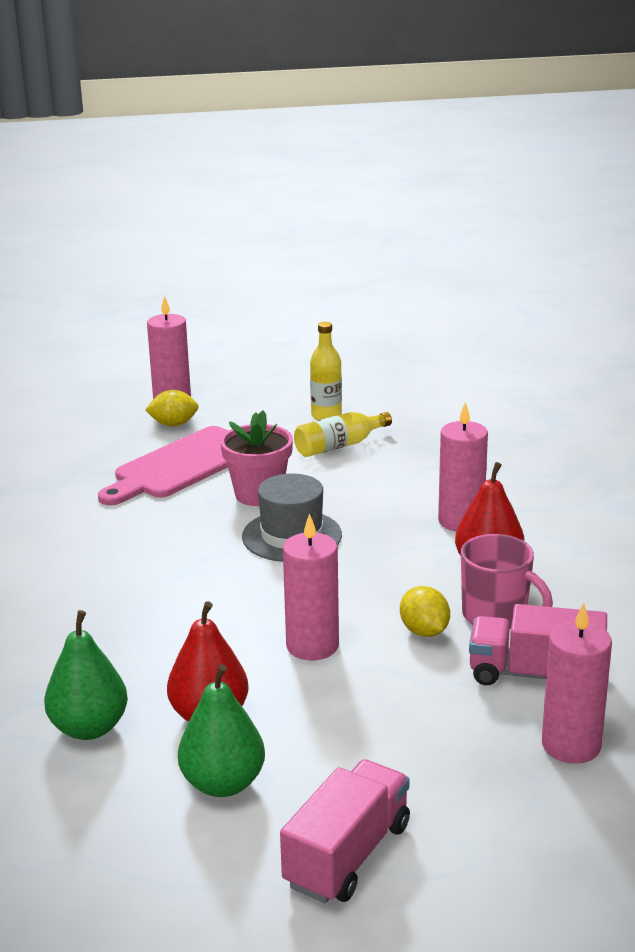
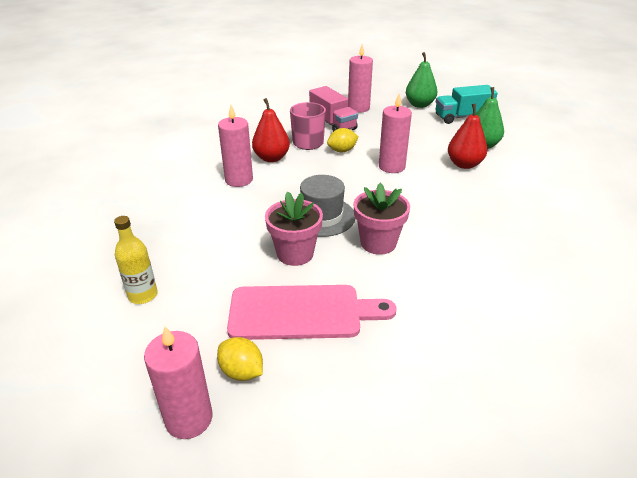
camera: 135 degrees left, 10 degrees up
(89, 728) = (518, 182): green pear -> green pear (419, 105)
(190, 543) = (378, 243): none -> pink flower pot
(339, 446) = (190, 261): yellow bottle -> none
(347, 855) = (462, 117): pink truck -> turquoise truck
(424, 631) = (342, 151): yellow lemon -> yellow lemon turned 45 degrees clockwise

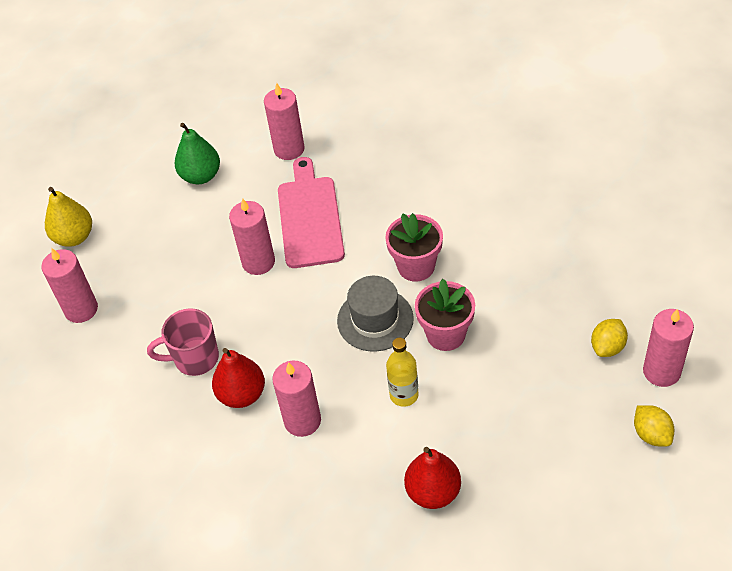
camera: 90 degrees left, 15 degrees up
(143, 295) = (536, 454): yellow bottle -> yellow bottle (404, 395)
(302, 312) = (529, 316): pink cutting board -> pink cutting board (310, 217)
(332, 124) = (136, 336): pink truck -> none
(342, 151) = (218, 316): yellow lemon -> yellow lemon (651, 434)
(419, 105) = (74, 237): green pear -> yellow pear
(462, 117) = (119, 191): turquoise truck -> none
(464, 164) = (249, 194): red pear -> red pear (433, 492)
(521, 183) = (289, 149): none -> pink candle

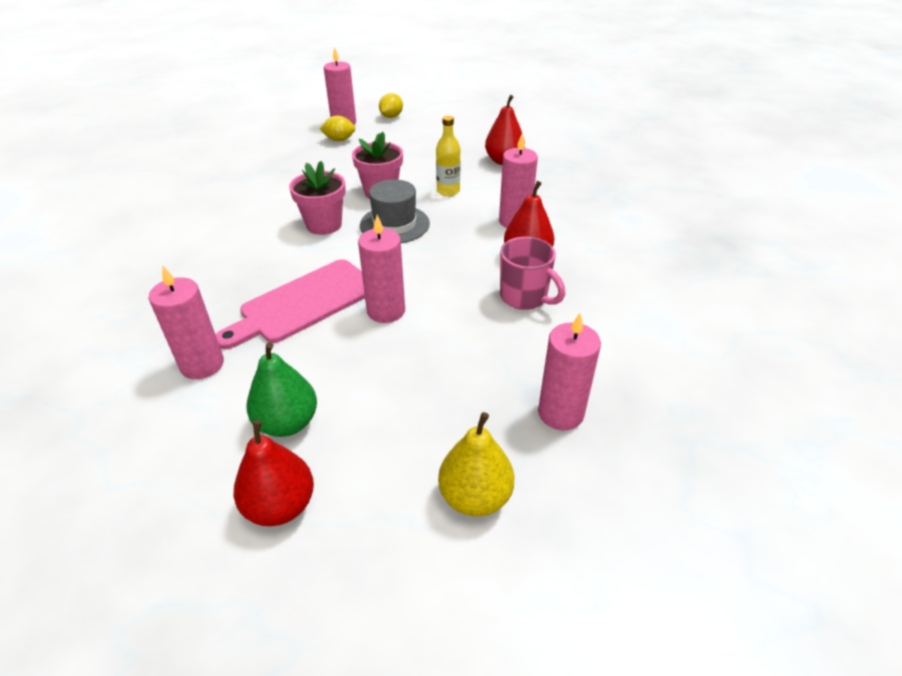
camera: 130 degrees left, 10 degrees down
(148, 158) = (280, 506): none -> red pear

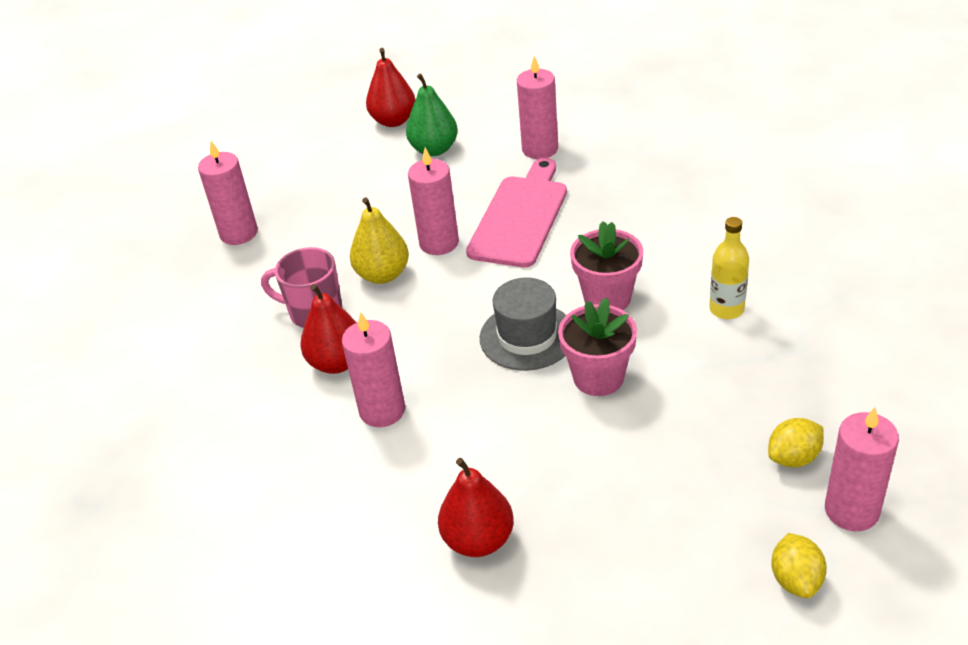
camera: 155 degrees right, 0 degrees up
(448, 191) = (510, 424): yellow bottle -> yellow bottle (726, 309)
(475, 497) = (277, 169): yellow pear -> yellow pear (383, 275)

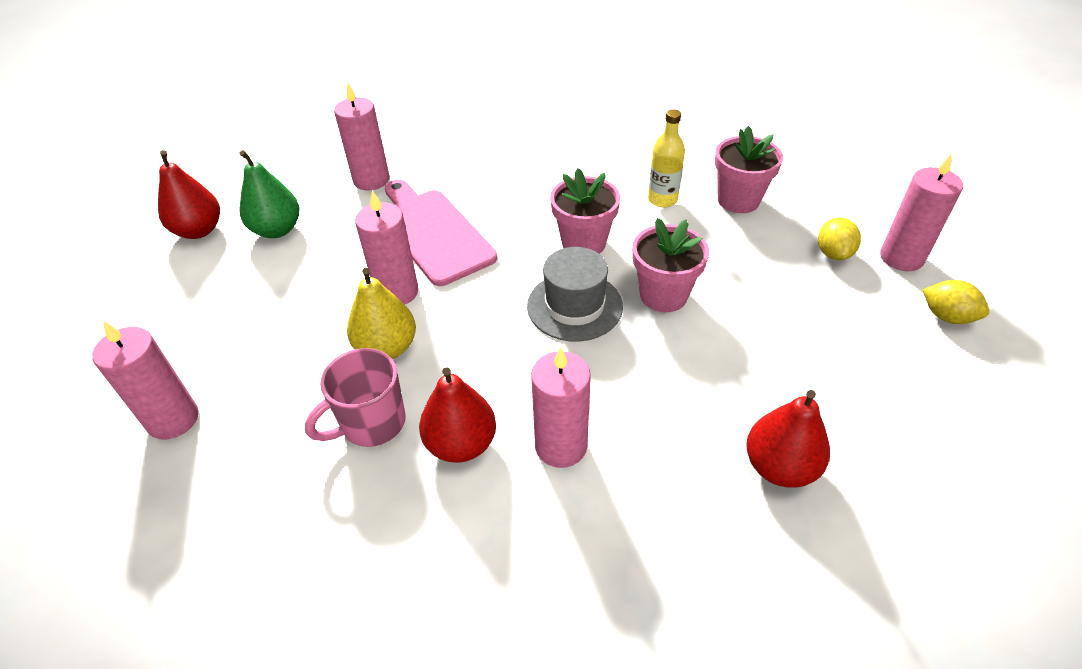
camera: 55 degrees left, 5 degrees up
(792, 356) = (738, 200): none -> pink flower pot

